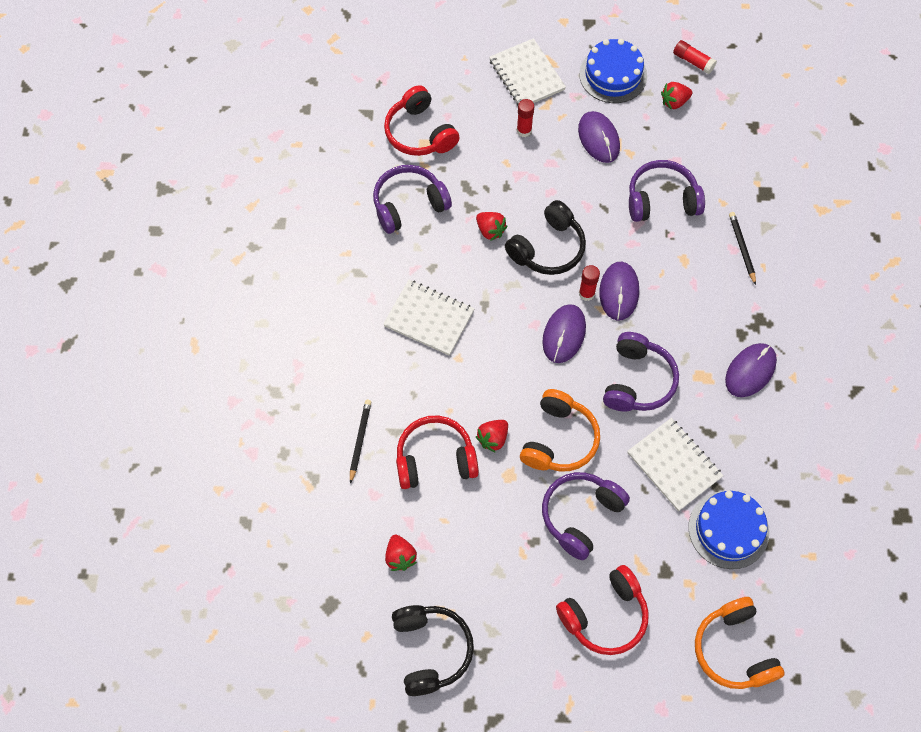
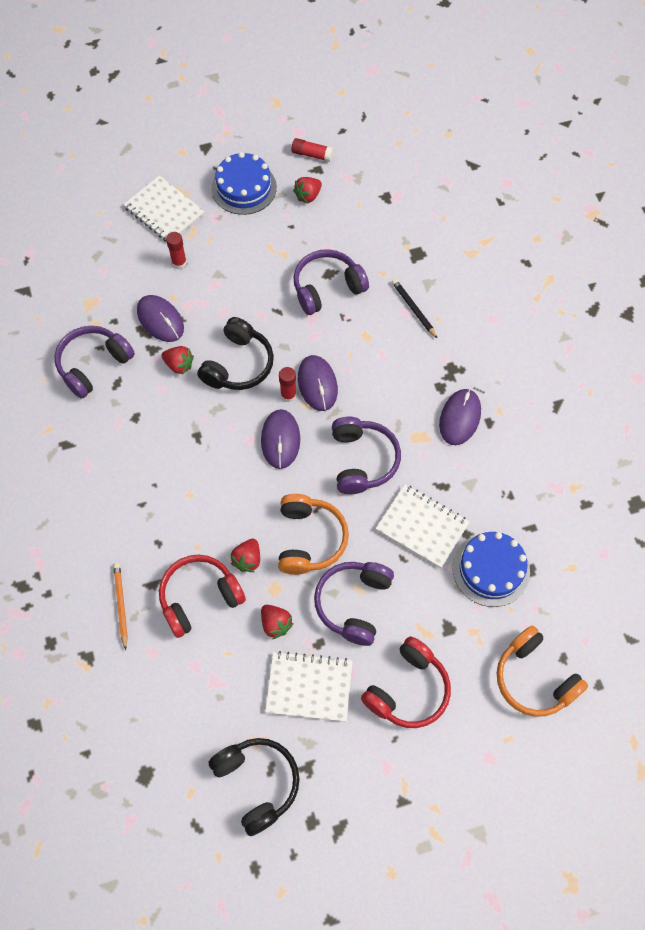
camera: 20 degrees left, 0 degrees up
(360, 440) = (121, 604): black pencil -> orange pencil
(400, 557) = (197, 703): red strawberry -> red strawberry (275, 624)
(420, 133) = (81, 294): red headphones -> none
(429, 318) = (148, 466): white notebook -> white notebook (309, 687)
(598, 138) = (250, 249): purple mouse -> purple mouse (160, 320)

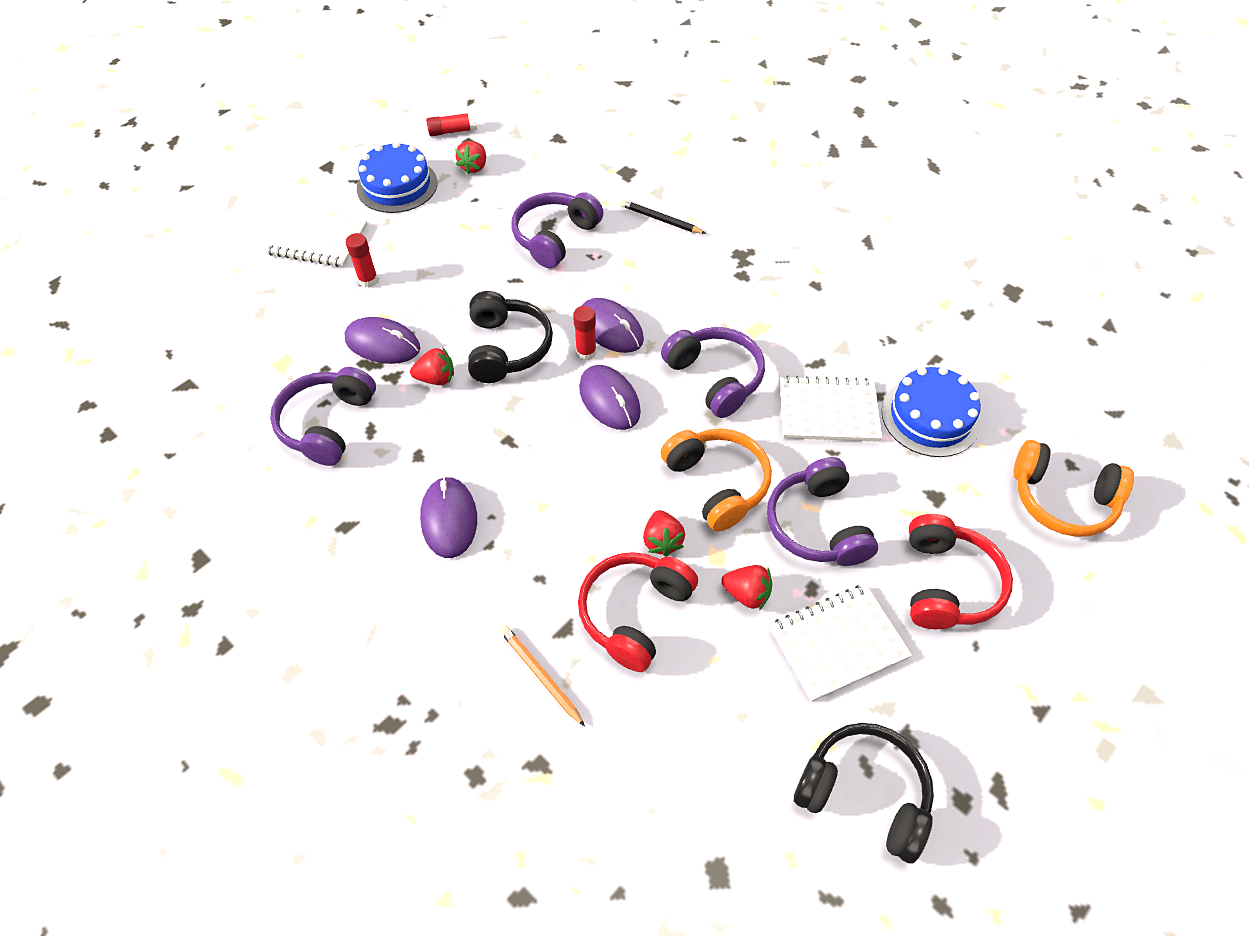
camera: 30 degrees left, 10 degrees down
(460, 418) = (784, 294): purple mouse -> purple mouse (449, 519)

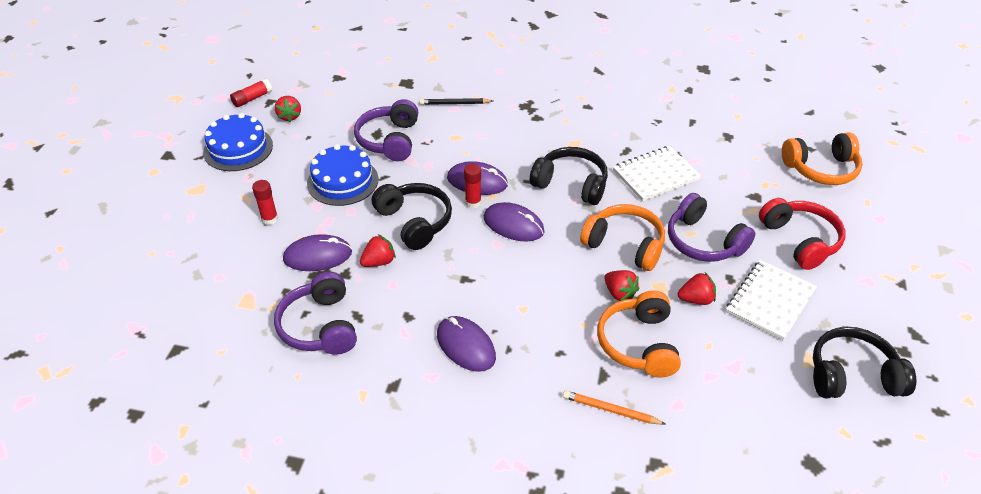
camera: 30 degrees left, 10 degrees down
(317, 240) = (203, 207): white notebook -> none
(634, 613) = (638, 343): red headphones -> orange headphones
(715, 378) = (571, 184): purple headphones -> black headphones
(930, 417) = (716, 154): blue cake -> blue cake (342, 181)

